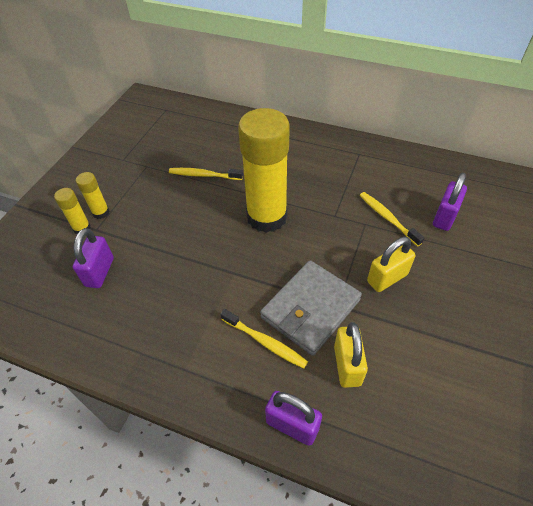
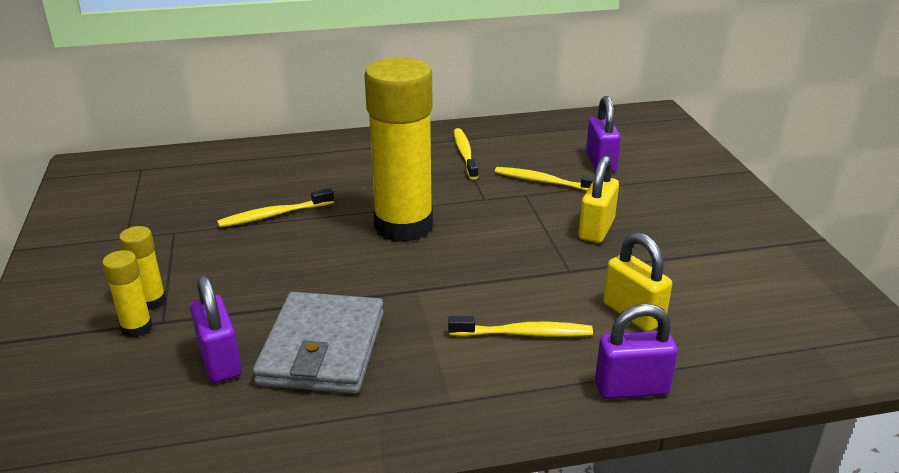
camera: 35 degrees left, 20 degrees down
(310, 309) = (543, 285): grey wallet -> grey wallet (322, 348)
(354, 170) = (465, 154): none -> yellow toothbrush

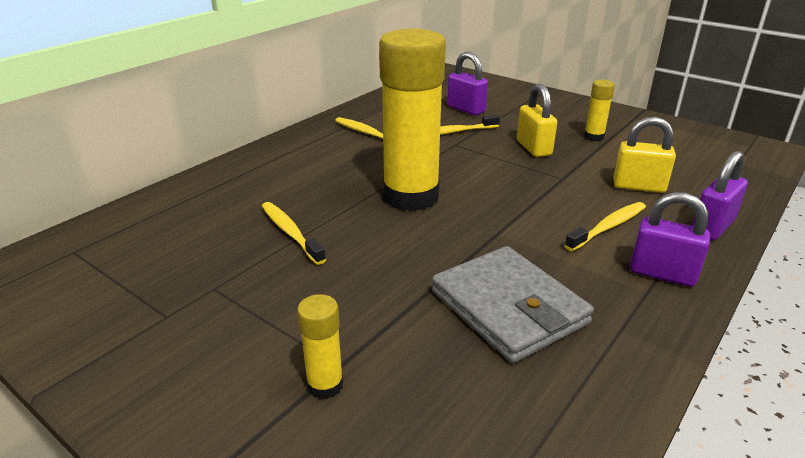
camera: 40 degrees left, 0 degrees up
(151, 301) = (298, 355): yellow glue stick -> yellow glue stick (594, 137)
(220, 361) = (450, 364): purple padlock -> purple padlock (662, 274)
(274, 215) = (290, 232): yellow toothbrush -> yellow toothbrush turned 120 degrees clockwise

